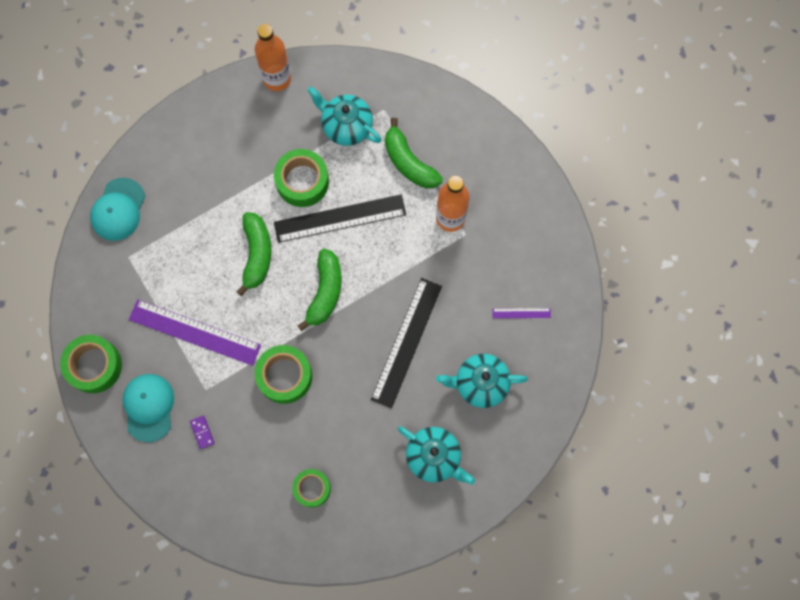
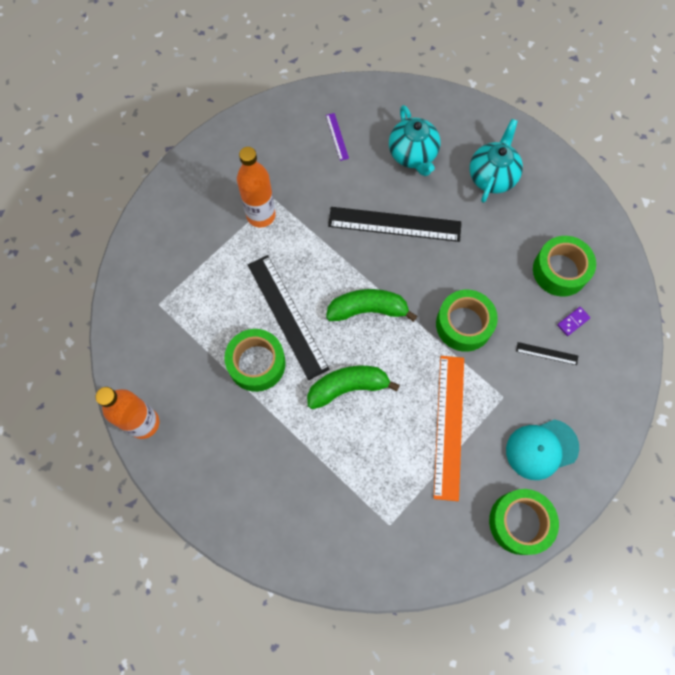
camera: 105 degrees left, 5 degrees down
(118, 209) = (338, 555): turquoise cap -> none
(194, 332) = (449, 426): purple ruler -> orange ruler
(202, 432) = (546, 387): purple domino -> purple domino (573, 321)
(233, 444) = (547, 353): none -> black ruler
(312, 488) = (560, 271): green tape -> green tape, size x1.52
(346, 126) = (185, 336): turquoise teapot -> none
(409, 162) = (212, 266): green banana -> none

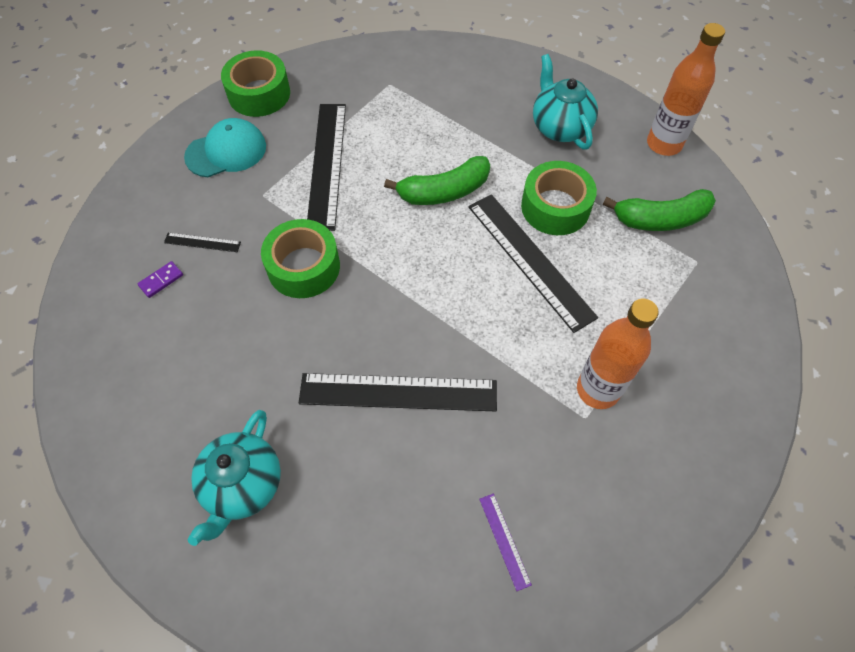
camera: 175 degrees right, 10 degrees down
(367, 309) = (428, 275): green banana -> green banana (660, 219)
(413, 155) = (372, 515): turquoise teapot -> turquoise teapot (559, 127)
(449, 426) = (327, 164): orange ruler -> black ruler
(560, 271) = (164, 344): green tape -> none

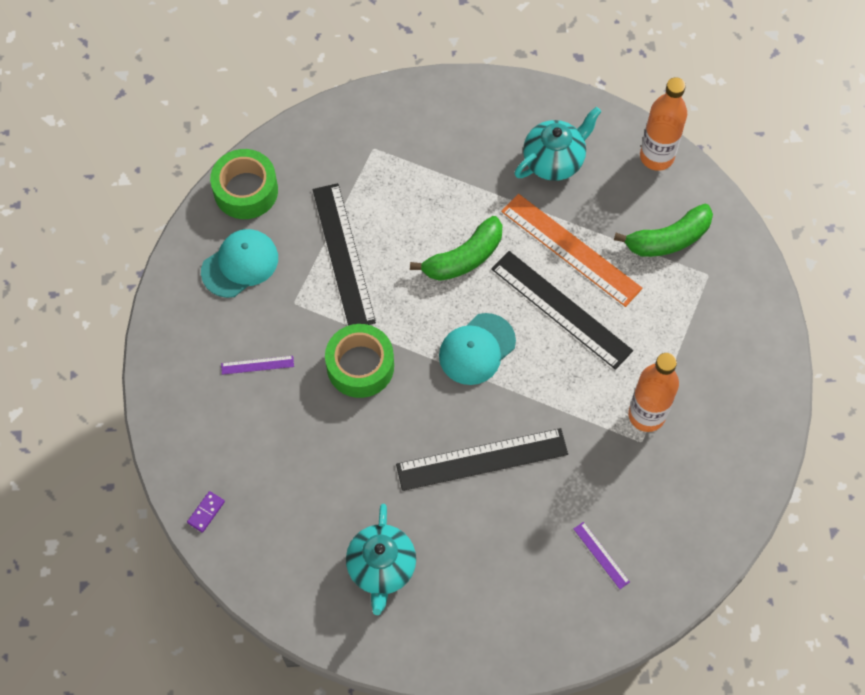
camera: 15 degrees left, 5 degrees up
(161, 280) = (235, 411): purple domino -> purple domino (206, 512)
(202, 242) = (257, 365): black ruler -> purple ruler
(429, 278) = (477, 349): none -> turquoise cap
(555, 207) = (571, 249): green tape -> orange ruler
(559, 127) = (554, 160): turquoise teapot -> turquoise teapot turned 90 degrees clockwise

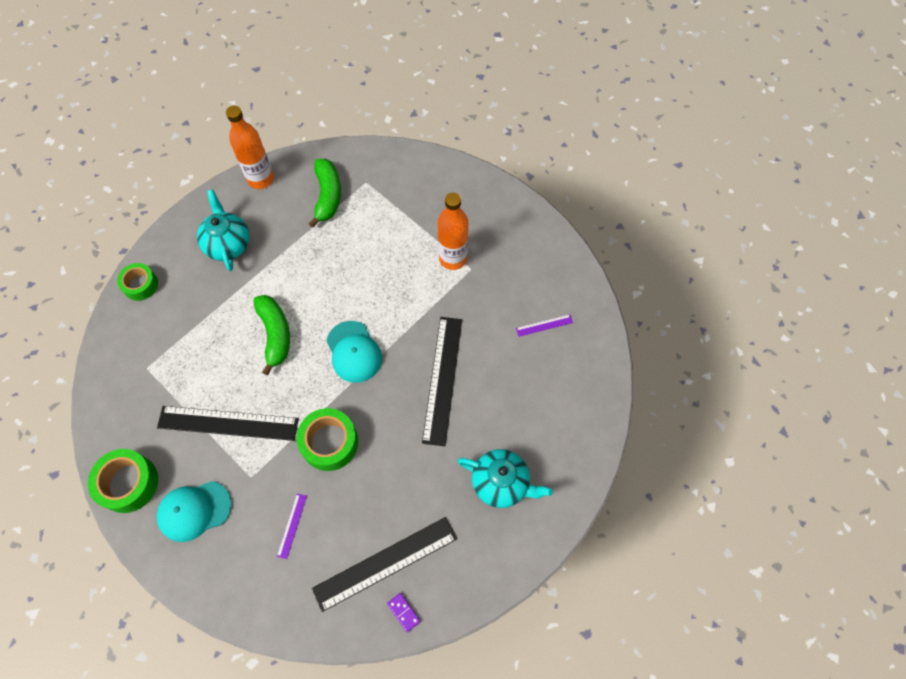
camera: 70 degrees left, 0 degrees up
(240, 264) = (194, 510): turquoise cap -> turquoise cap turned 90 degrees counterclockwise
(466, 97) = (140, 285): none -> green tape
(561, 309) = (348, 283): black ruler -> black ruler (385, 563)
(571, 249) = (305, 259): orange ruler -> none

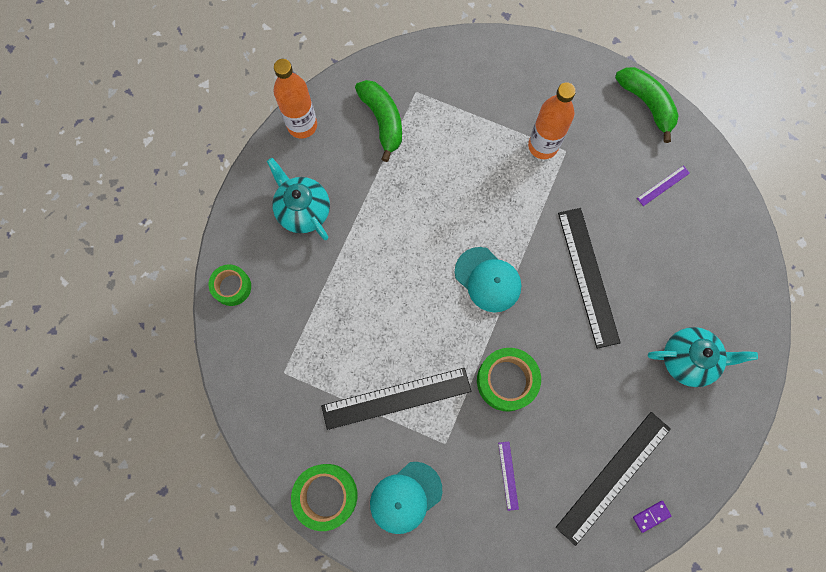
camera: 20 degrees left, 10 degrees up
(275, 334) = (399, 290): green banana -> green banana (647, 104)
(404, 612) = (651, 516): purple domino -> purple domino turned 60 degrees counterclockwise

